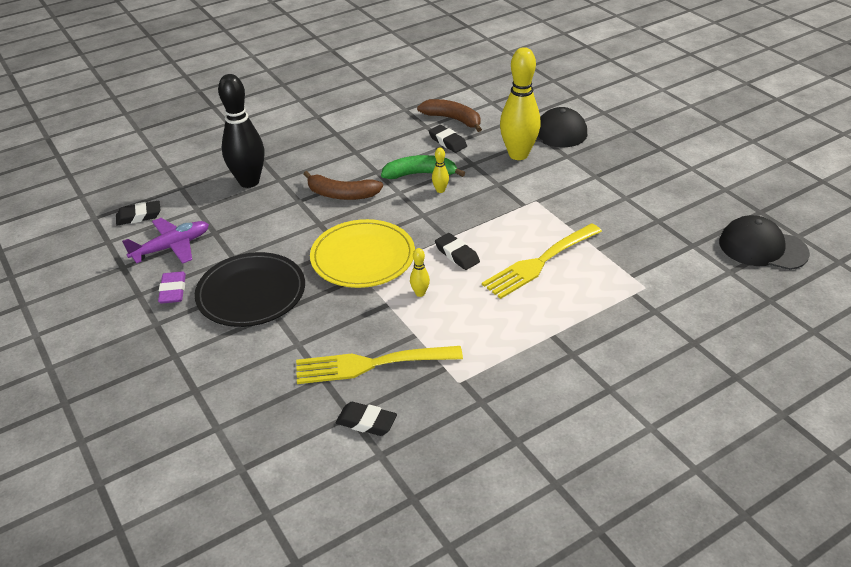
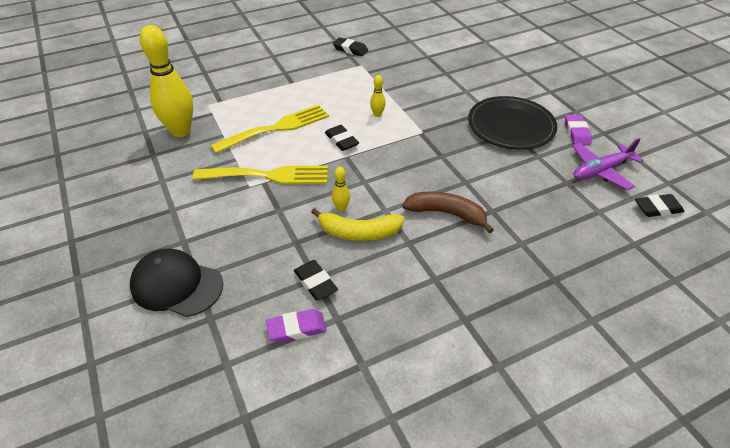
camera: 175 degrees left, 5 degrees up
(249, 182) = (556, 243): black bowling pin -> none
(363, 257) = (422, 146): yellow plate -> none
(366, 422) = (418, 52): black eraser -> black eraser (350, 49)
(370, 364) = (415, 77): yellow fork -> yellow fork (268, 175)
(420, 174) = (359, 232): green banana -> yellow banana
(453, 119) = (296, 328): brown banana -> purple eraser
(518, 154) = (238, 250): yellow bowling pin -> yellow bowling pin (181, 131)
(762, 248) = (93, 124): black cap -> none

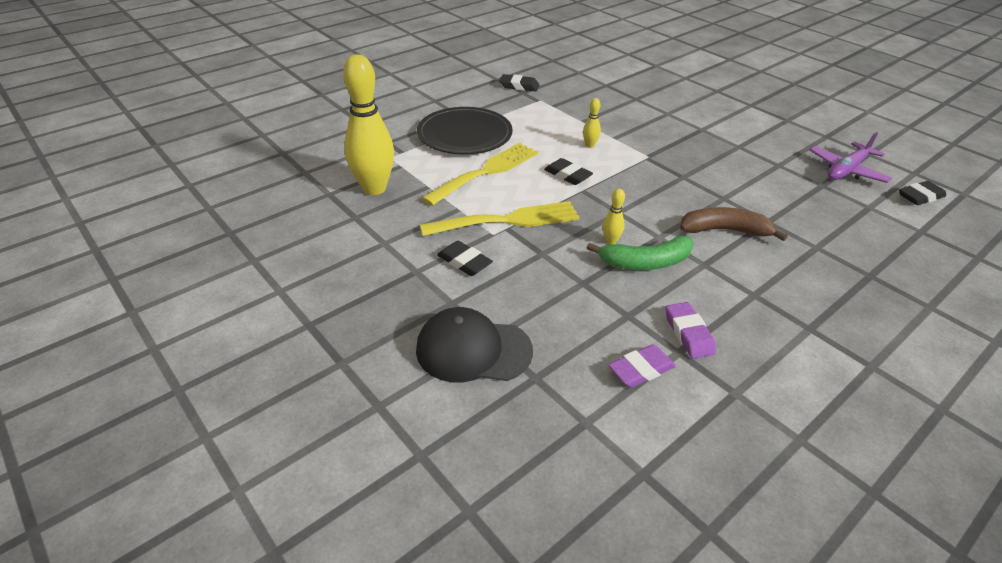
camera: 15 degrees left, 5 degrees down
(315, 282) = (631, 320): black eraser -> black eraser (464, 262)
(359, 232) = (645, 262): yellow banana -> green banana
(511, 126) = (734, 140): black plate -> black plate (464, 135)
(576, 133) = (801, 139): purple eraser -> purple eraser (688, 333)

